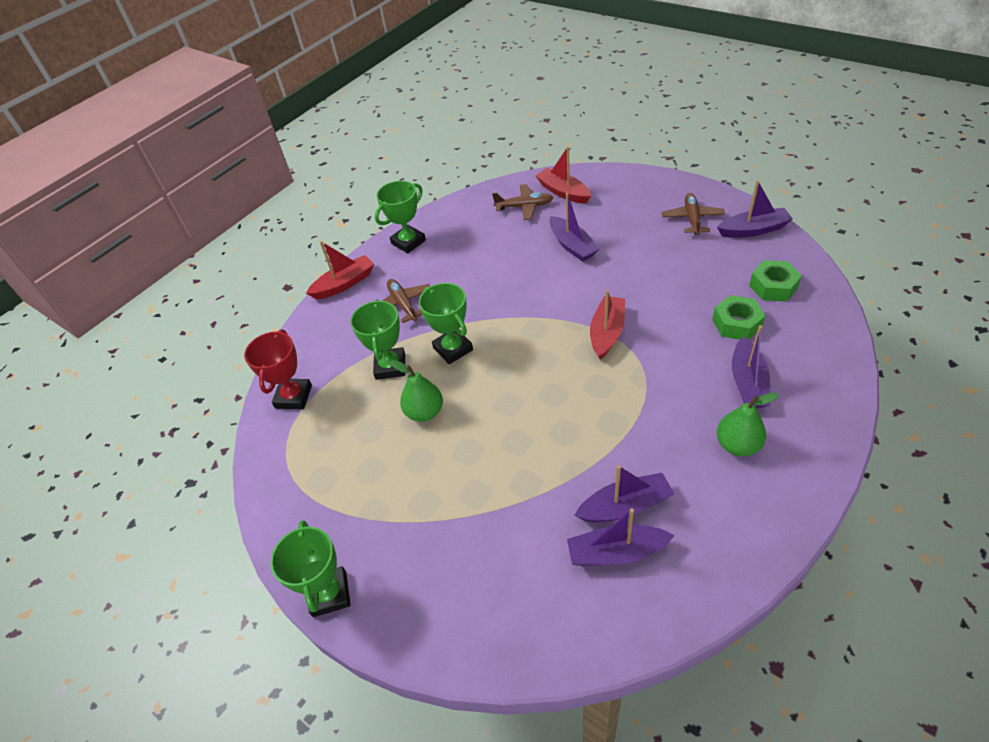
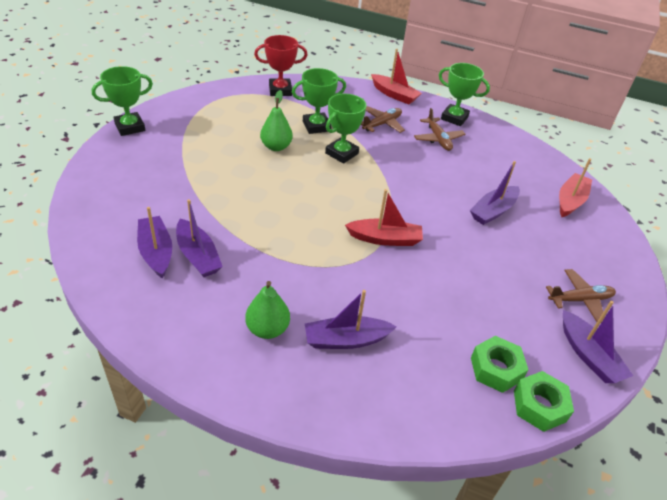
camera: 65 degrees right, 5 degrees down
(524, 206) = (534, 177): brown plane -> brown plane (438, 139)
(736, 323) = (426, 334): green nut -> green nut (539, 406)

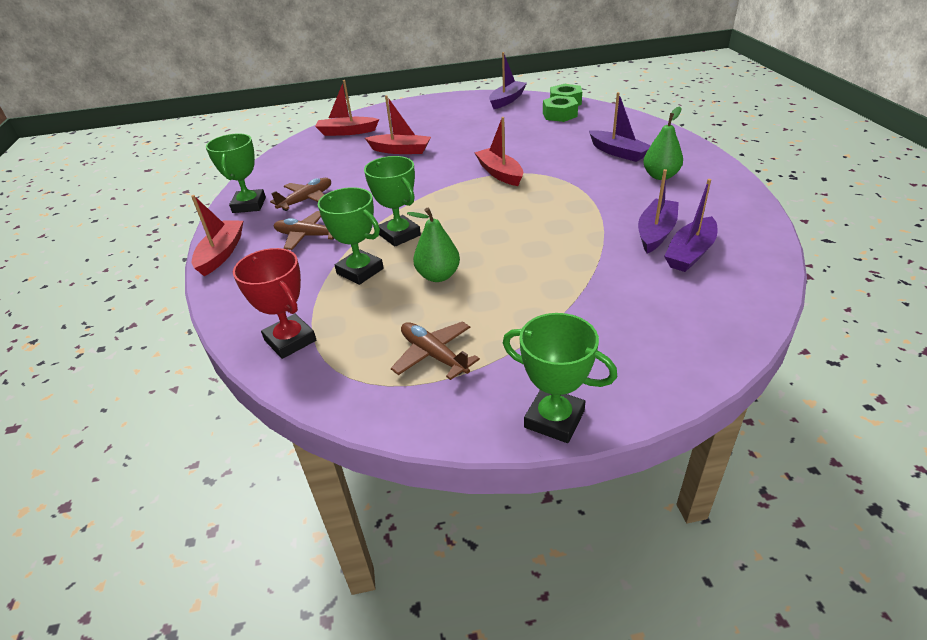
camera: 115 degrees left, 5 degrees down
(341, 153) = (399, 235): green trophy -> green trophy turned 45 degrees clockwise
(493, 211) = (400, 150): purple boat -> red boat
(580, 300) = (462, 110): brown plane -> brown plane (433, 355)

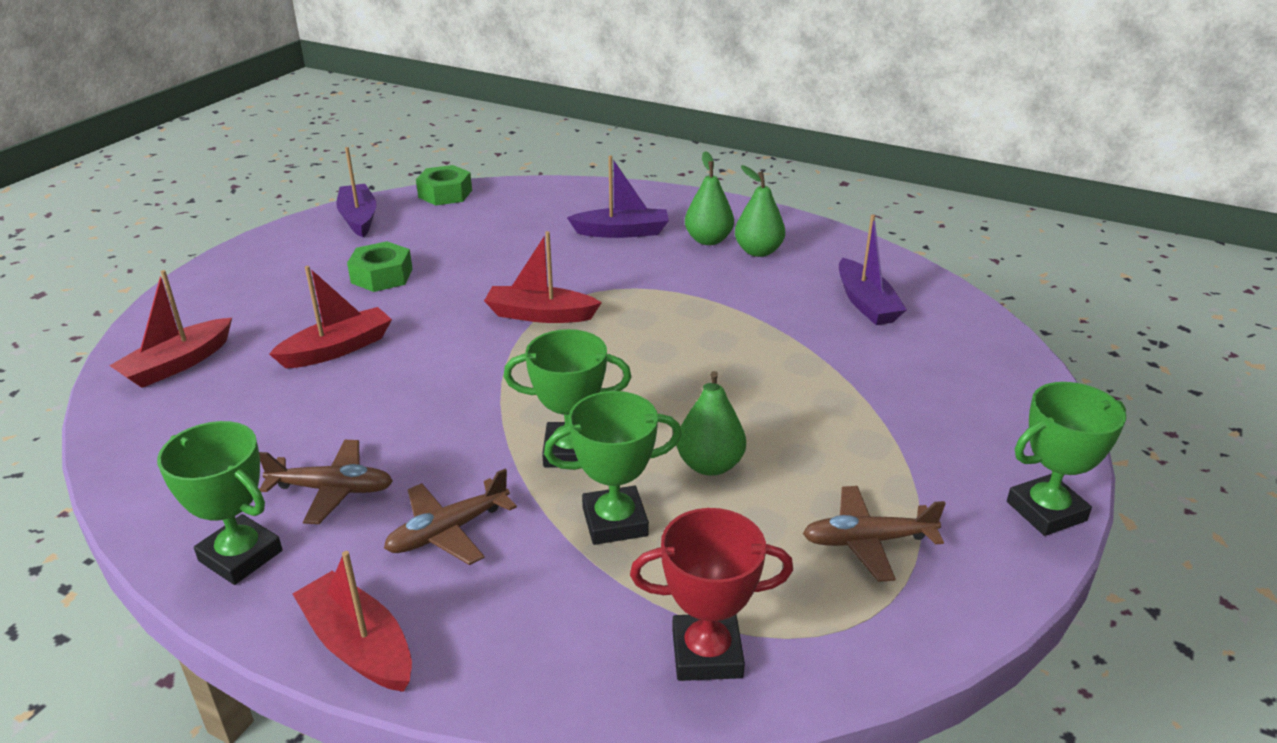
camera: 55 degrees left, 5 degrees down
(307, 200) = (332, 489): brown plane -> brown plane turned 105 degrees clockwise
(559, 115) = (469, 212): green nut -> green nut (382, 276)
(656, 233) = (808, 299): purple boat -> none
(679, 194) = (758, 251): none -> green pear

